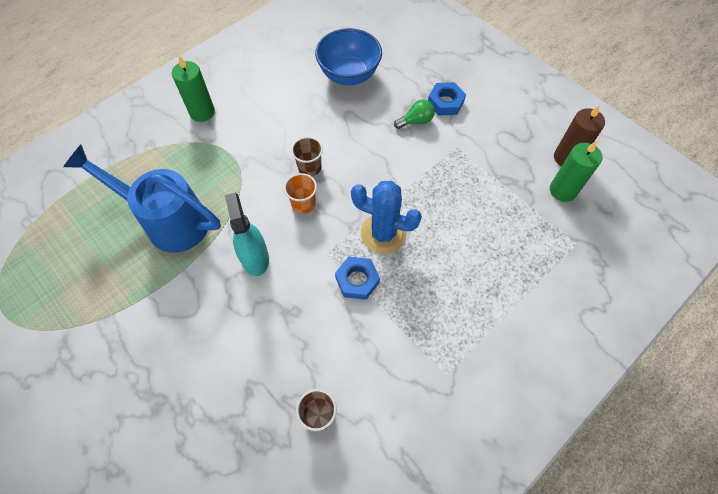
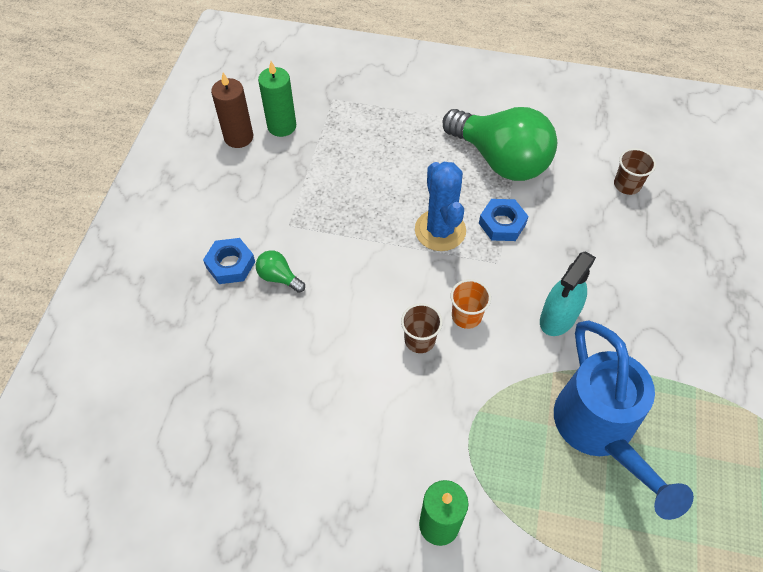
camera: 125 degrees left, 5 degrees down
(349, 75) = (252, 388): blue bowl -> none
(421, 327) = (500, 160): none -> green light bulb

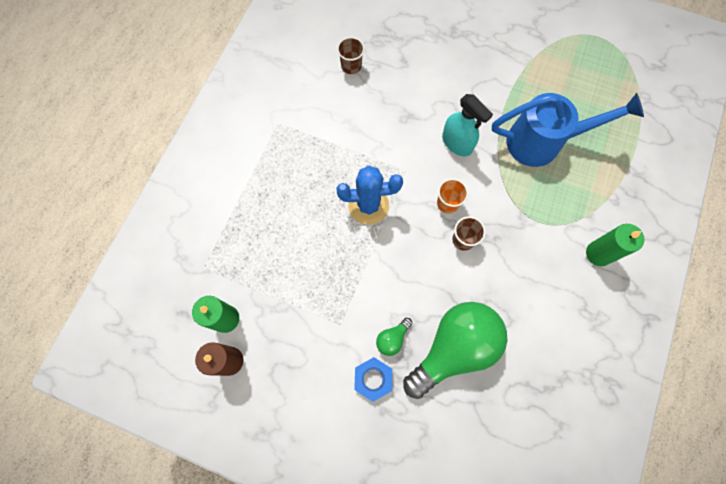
camera: 80 degrees left, 15 degrees up
(500, 160) = (308, 145): green light bulb -> green light bulb (454, 348)
(502, 223) = (370, 159): blue nut -> none

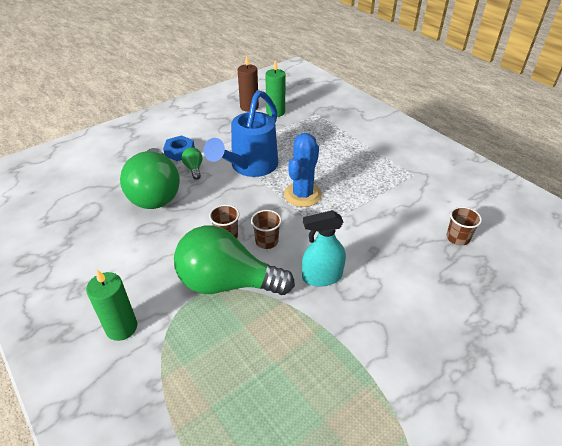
camera: 120 degrees right, 30 degrees down
(447, 203) = (266, 241): orange cup -> brown cup
(509, 207) = (227, 283): none -> green light bulb
(543, 142) = (272, 355): blue watering can -> blue watering can (250, 167)

